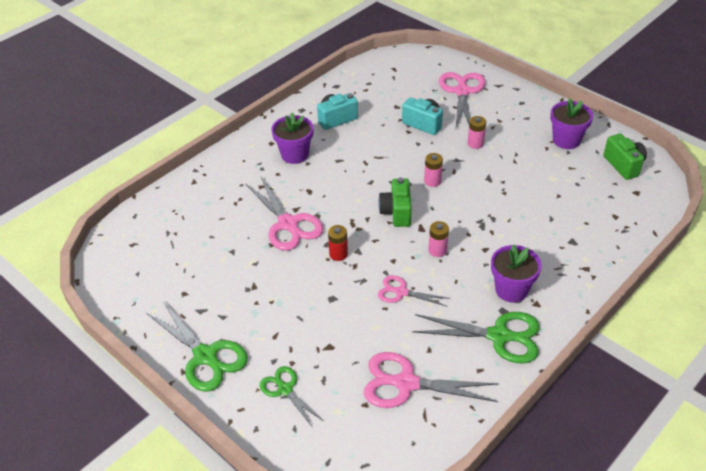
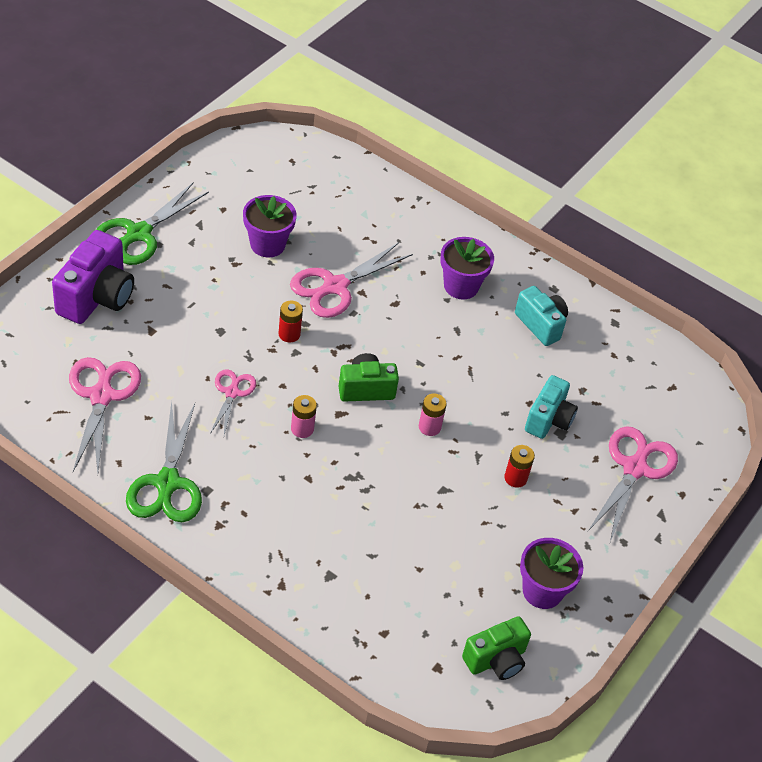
camera: 75 degrees right, 5 degrees up
(284, 389) = (96, 297): green scissors -> purple camera
(462, 91) = (635, 467): pink scissors -> pink scissors turned 60 degrees counterclockwise
(475, 143) = (515, 478): pink battery -> red battery
(511, 290) = (240, 500): purple flower pot -> purple flower pot (267, 244)

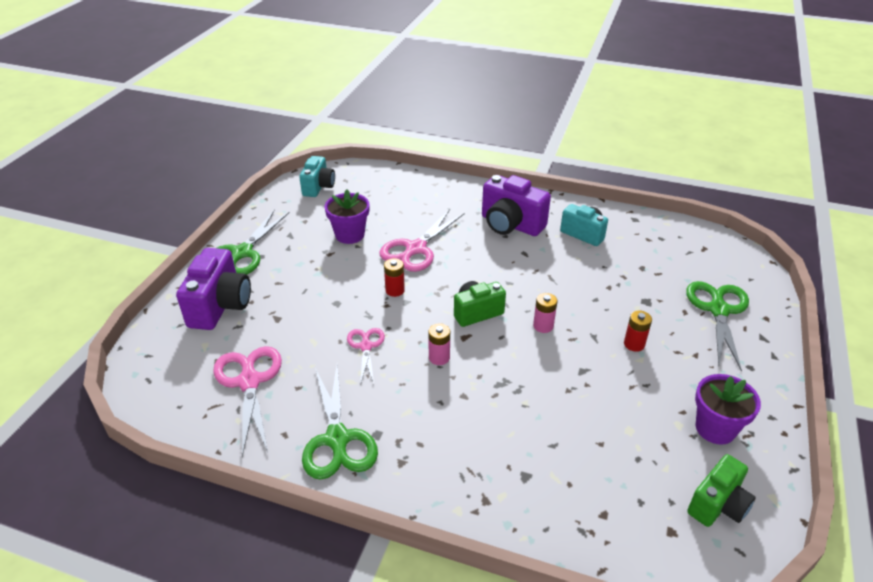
camera: 10 degrees left, 10 degrees down
(461, 286) = (510, 225): purple flower pot -> purple camera
(548, 419) = (631, 294): turquoise camera -> turquoise camera (318, 187)
(635, 467) = (718, 309): pink scissors -> green scissors

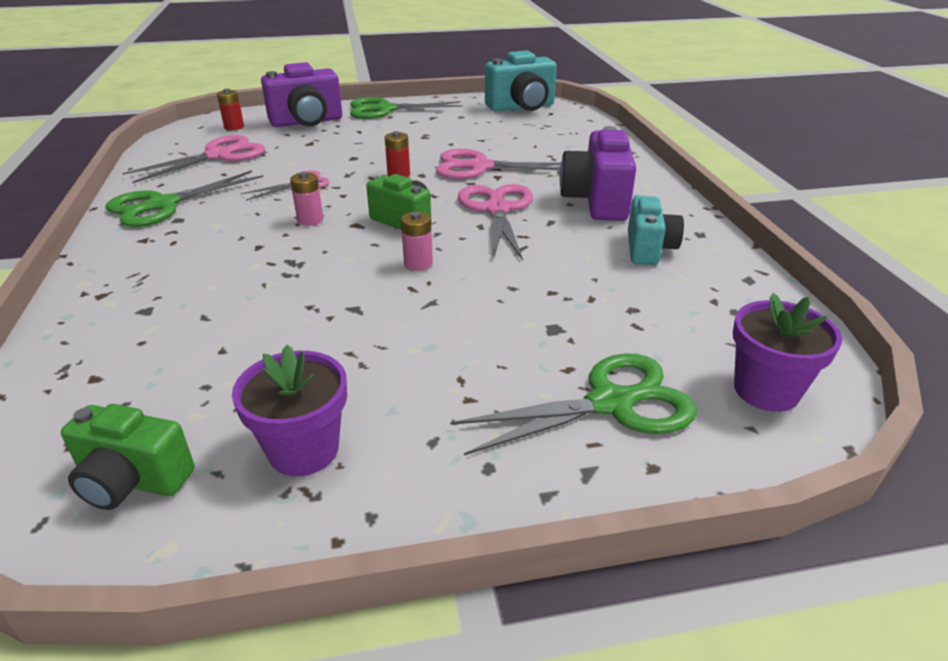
camera: 60 degrees right, 5 degrees down
(318, 187) = (521, 107): turquoise camera -> turquoise camera, size x1.52
(350, 235) = (464, 136): purple flower pot -> purple flower pot (766, 390)
(490, 267) = (497, 209): none -> pink scissors
(634, 344) = (443, 337): red battery -> red battery (234, 127)

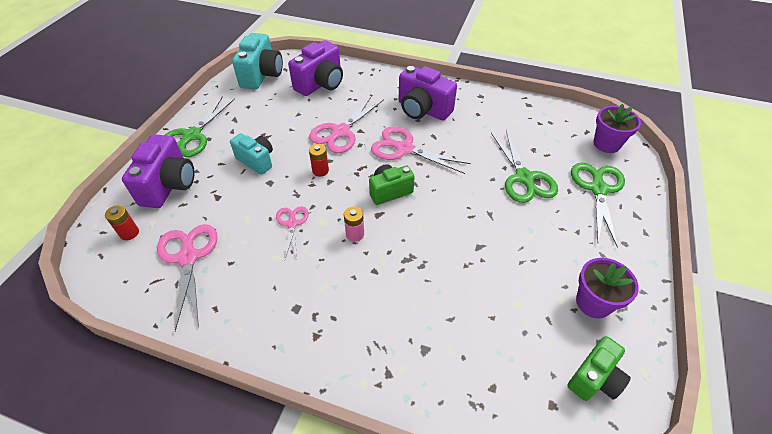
camera: 60 degrees left, 15 degrees up
(162, 205) = (261, 314): green scissors -> green scissors (524, 178)
(418, 264) = (446, 204): pink battery -> none
(552, 135) = (321, 84): none -> purple camera
(649, 249) = (484, 118): turquoise camera -> turquoise camera (256, 161)

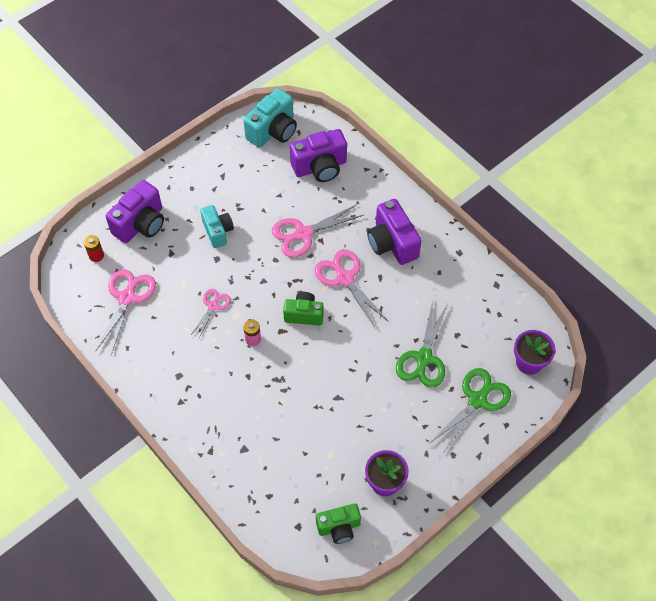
camera: 30 degrees right, 10 degrees up
(192, 136) = (179, 179): green scissors -> none
(320, 170) = (262, 267): red battery -> none

